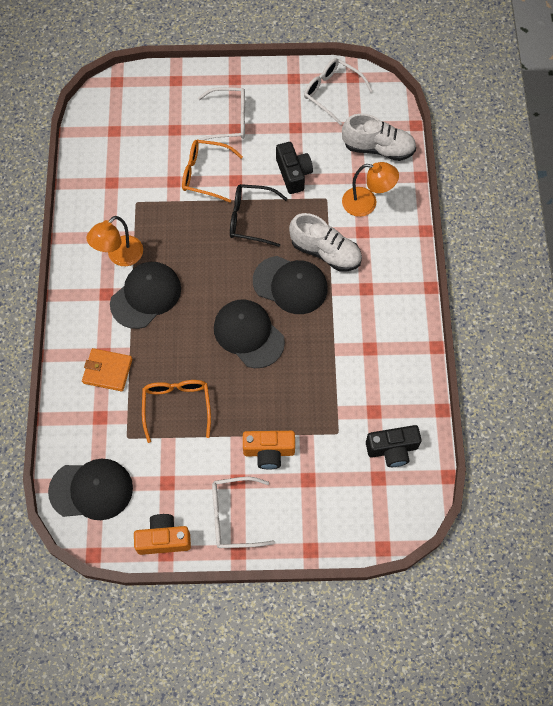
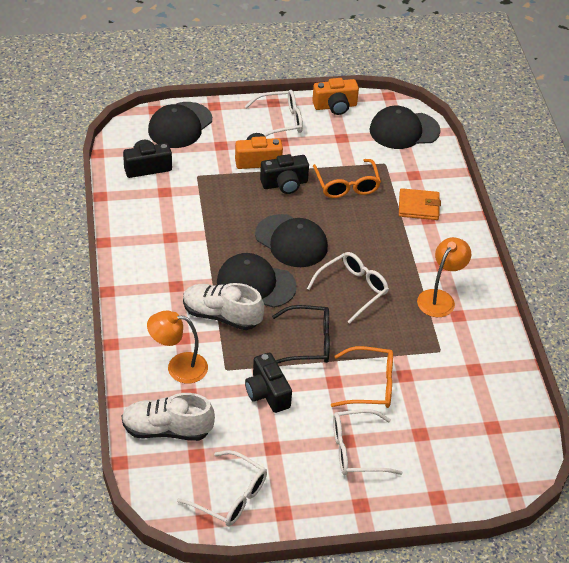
camera: 170 degrees right, 20 degrees down
(146, 296) = (401, 266): black cap -> black cap (180, 125)
(200, 271) = (352, 290): none -> white glasses
(244, 413) = (284, 184): none -> black camera

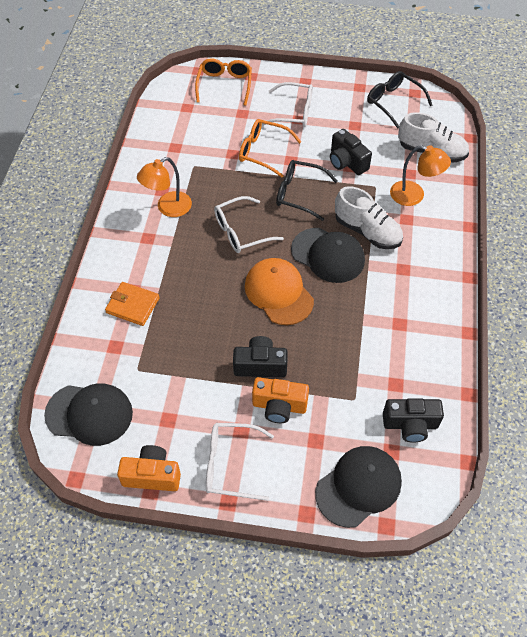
camera: 160 degrees left, 10 degrees up
(230, 496) = (394, 103): white glasses -> black glasses
(267, 393) = (347, 162): black camera -> black camera turned 150 degrees clockwise
(291, 241) = (278, 293): black cap -> orange cap
(346, 185) = (194, 349): orange glasses -> orange glasses (224, 85)

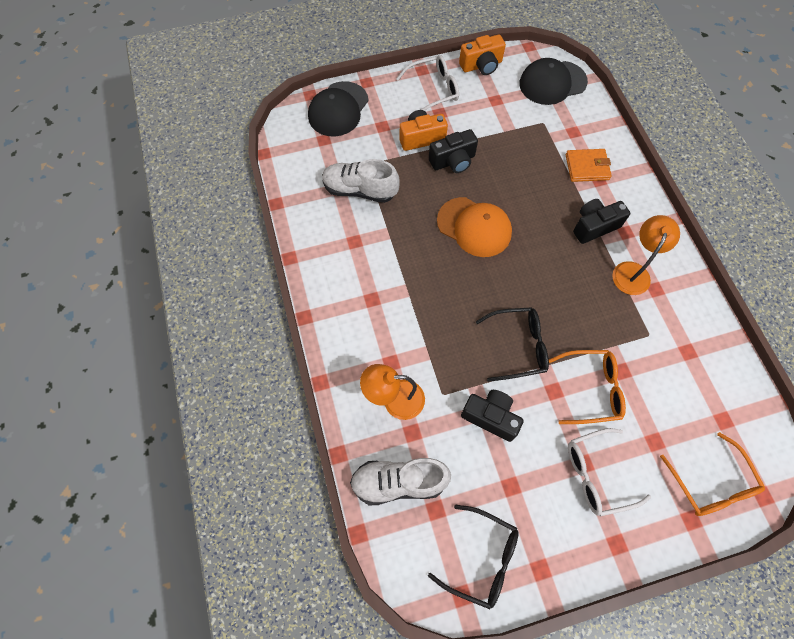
camera: 155 degrees right, 10 degrees up
(241, 231) = (546, 275): white glasses -> none
(328, 255) = (450, 284): black cap -> none
(367, 231) = (425, 328): white shoe -> white shoe (360, 190)
(410, 425) = (316, 162): black camera -> black camera (594, 226)

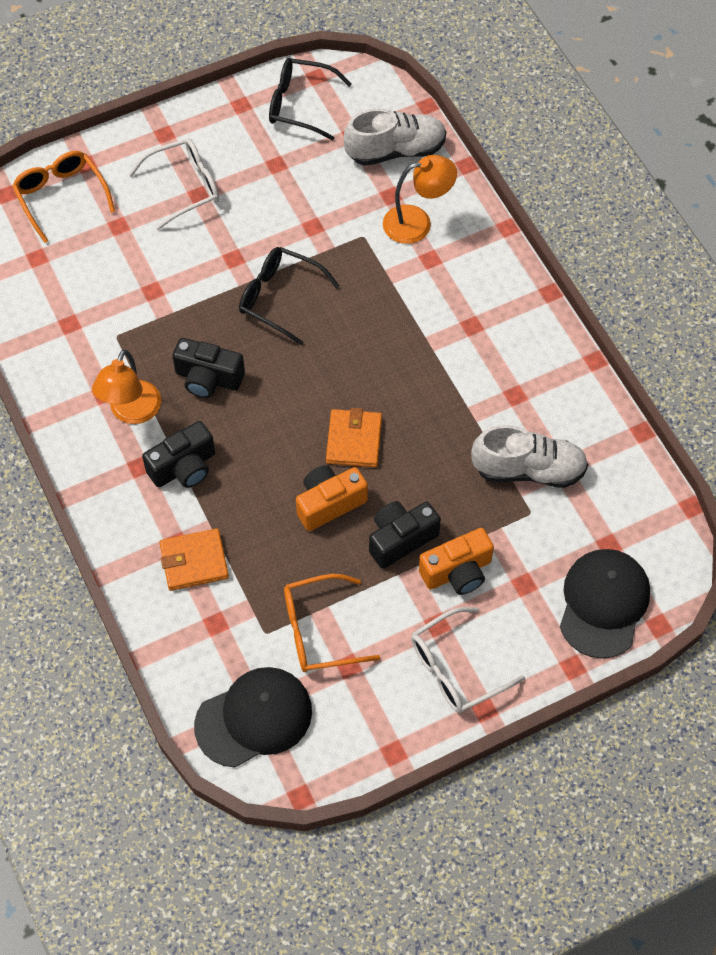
camera: 170 degrees right, 5 degrees down
(474, 227) = (354, 440): orange cap -> orange wallet
(481, 65) = (381, 736): orange camera -> orange camera (329, 503)
(490, 417) = (305, 222): black camera -> black camera (208, 378)
(517, 346) = (280, 298): black glasses -> black glasses turned 45 degrees clockwise
(590, 389) = (190, 266): orange glasses -> orange glasses (320, 630)

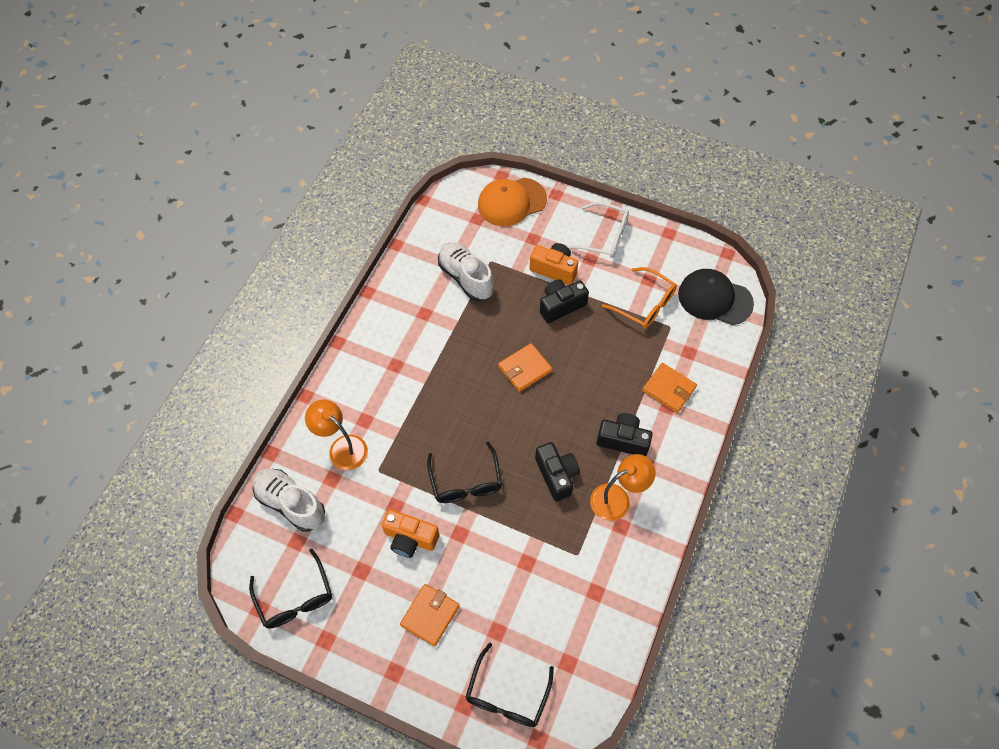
camera: 130 degrees left, 0 degrees up
(61, 197) = (507, 694): orange glasses -> black glasses
(184, 187) = (430, 615): white glasses -> orange wallet
(329, 503) = (573, 352): orange camera -> orange camera (410, 538)
(400, 539) = (561, 305): black camera -> black camera turned 135 degrees clockwise
(603, 604) = (511, 202): black cap -> orange cap

